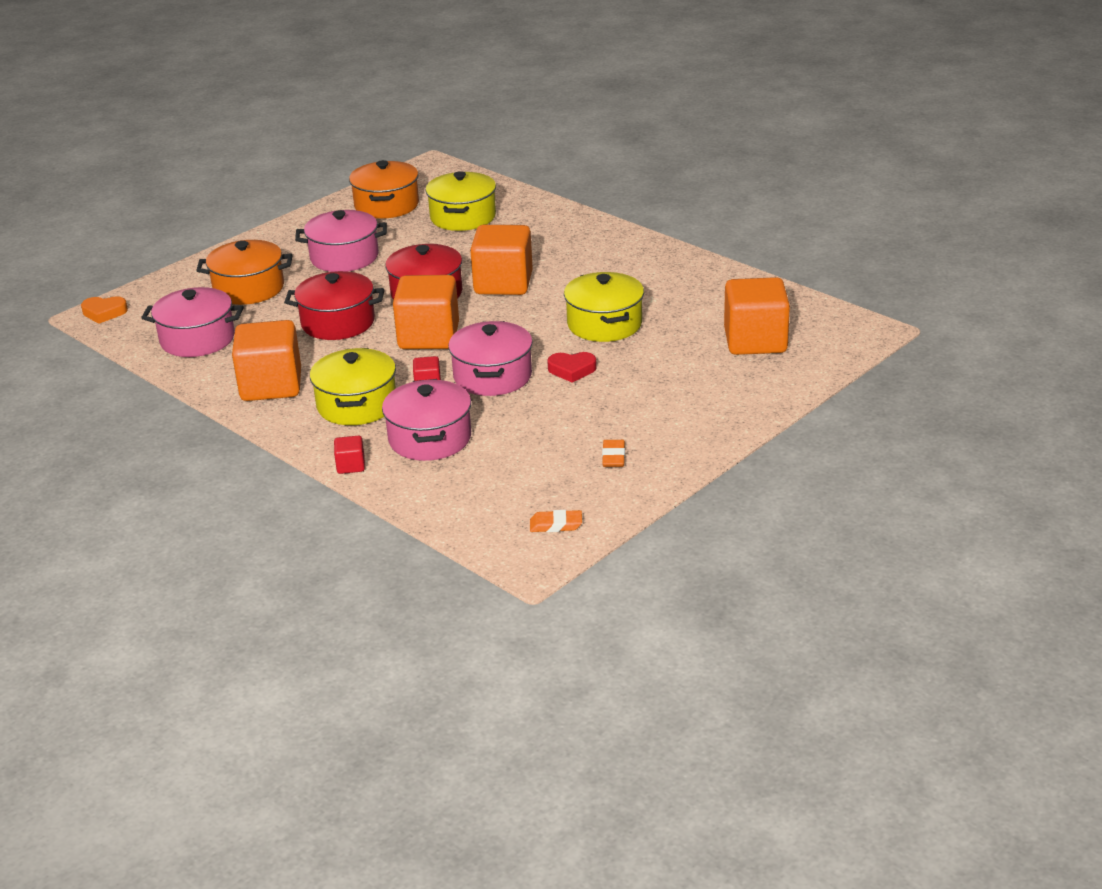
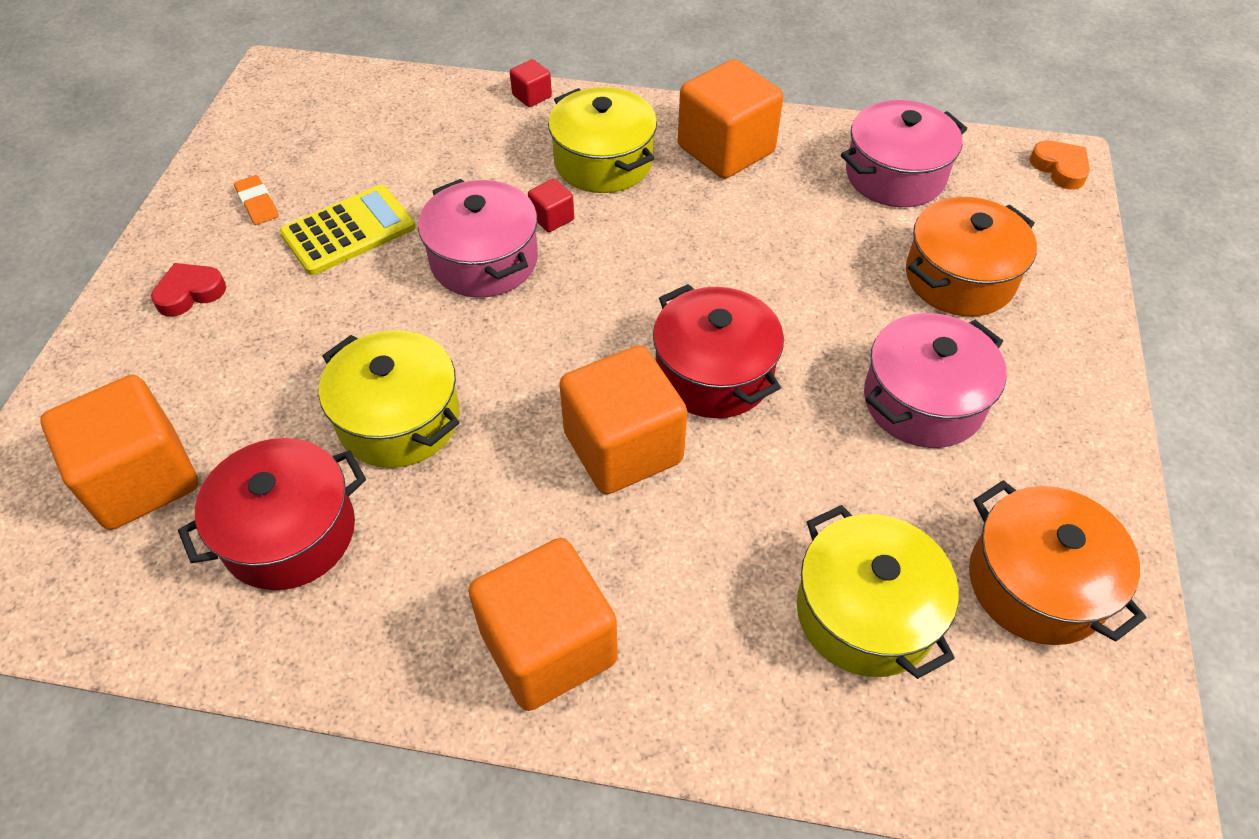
camera: 145 degrees right, 20 degrees up
(104, 313) = (1060, 168): orange heart -> orange heart turned 90 degrees clockwise
(338, 323) = (768, 268): red pot -> red pot (289, 533)
(429, 336) = (626, 292): orange cube -> orange cube (548, 646)
(430, 438) = (481, 152): pink pot -> none
(556, 525) = (274, 111): orange eraser -> none
(563, 419) = (348, 231): none -> yellow calculator
(572, 370) = (389, 310): red heart -> red heart (190, 293)

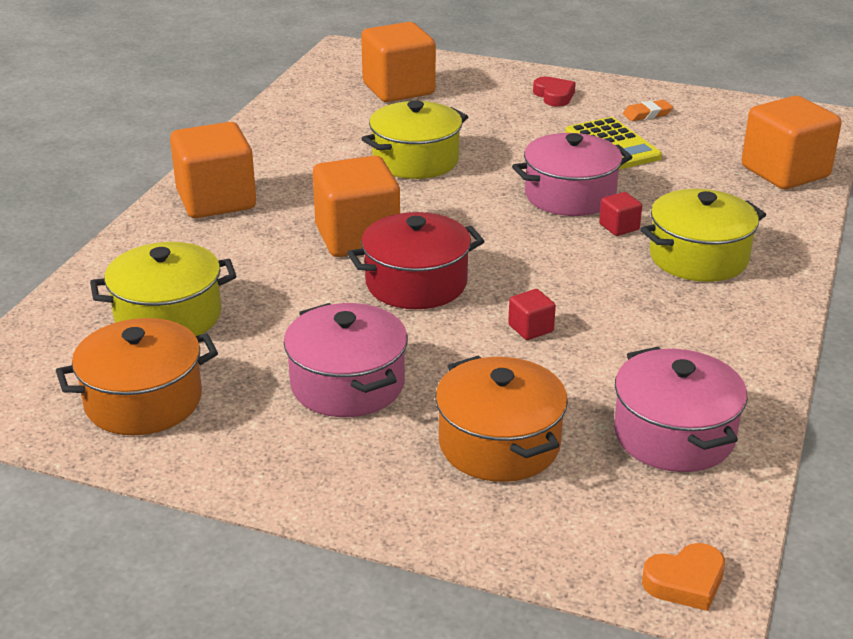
camera: 100 degrees right, 20 degrees down
(289, 533) = (339, 128): red pot -> none
(532, 96) = (802, 228): red cube -> red cube (531, 328)
(726, 150) = (719, 328): orange cube -> orange cube (785, 172)

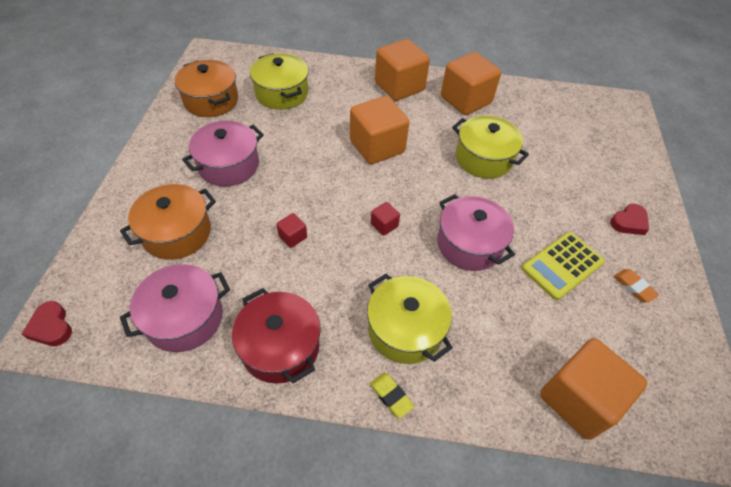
camera: 75 degrees right, 20 degrees up
(398, 89) = (583, 136): orange cube -> orange cube (465, 100)
(416, 283) = (332, 178): red pot -> red pot (280, 347)
(619, 227) = (434, 276): red cube -> red cube (384, 225)
(685, 582) = (51, 327): orange heart -> red heart
(789, 278) = (391, 396): none -> yellow eraser

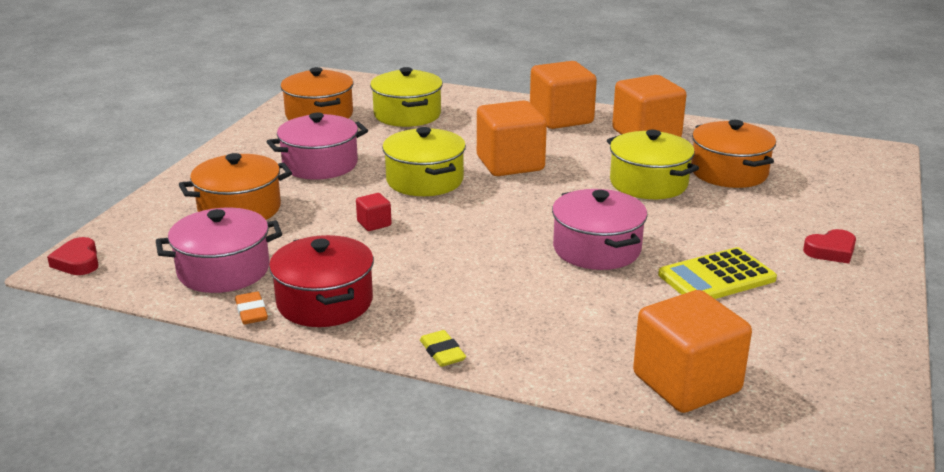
camera: 15 degrees right, 25 degrees down
(384, 225) = (492, 225): red cube -> none
(405, 329) = (482, 305): yellow pot -> yellow pot (424, 180)
(535, 139) = (729, 172): none -> orange pot
(634, 287) = (811, 304): orange eraser -> orange eraser (251, 312)

